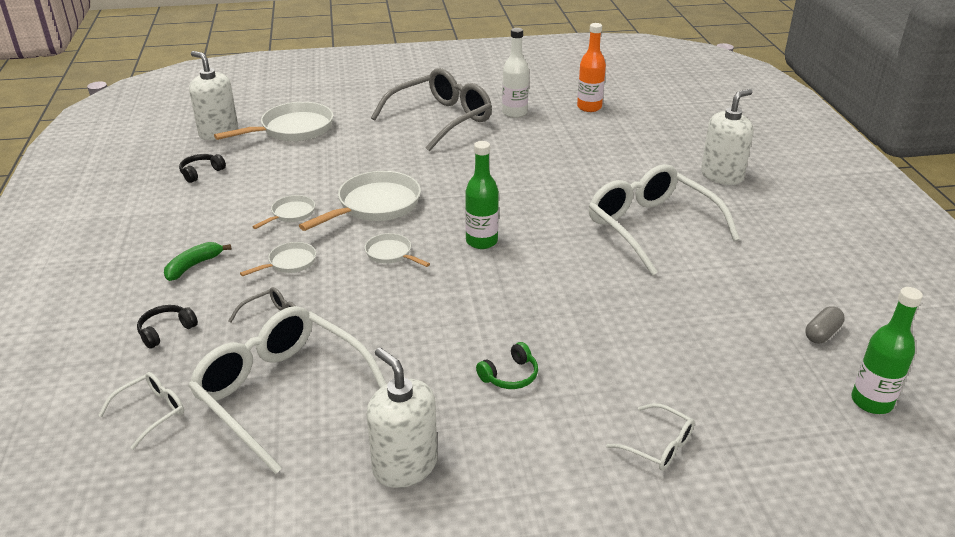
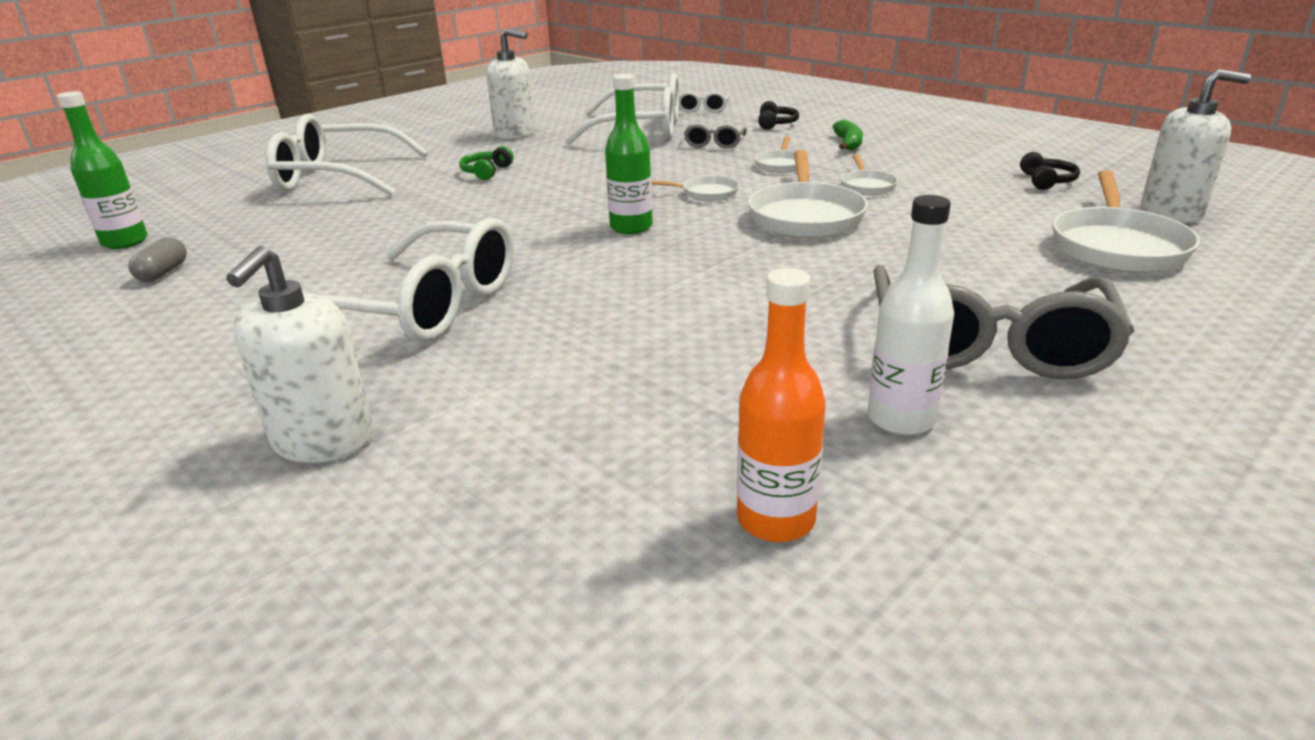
camera: 145 degrees right, 5 degrees down
(658, 445) = (338, 177): white glasses -> white glasses, size x2.21

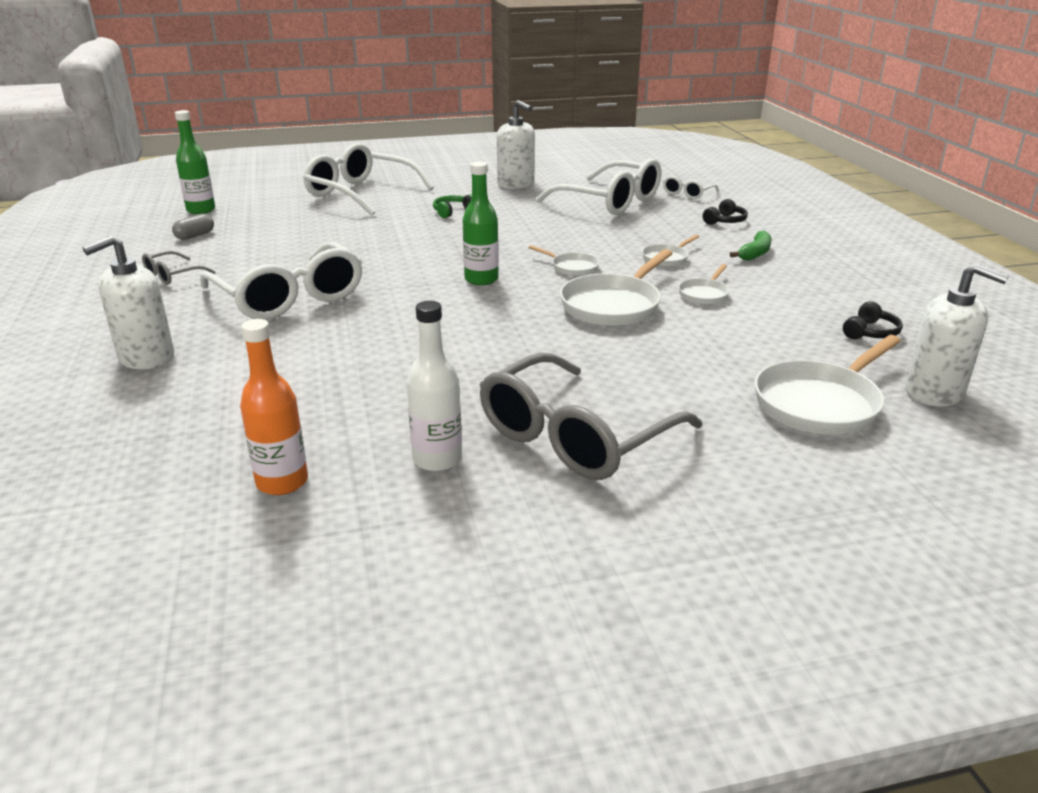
camera: 30 degrees right, 0 degrees up
(714, 143) = (646, 227): grey glasses -> grey glasses (173, 275)

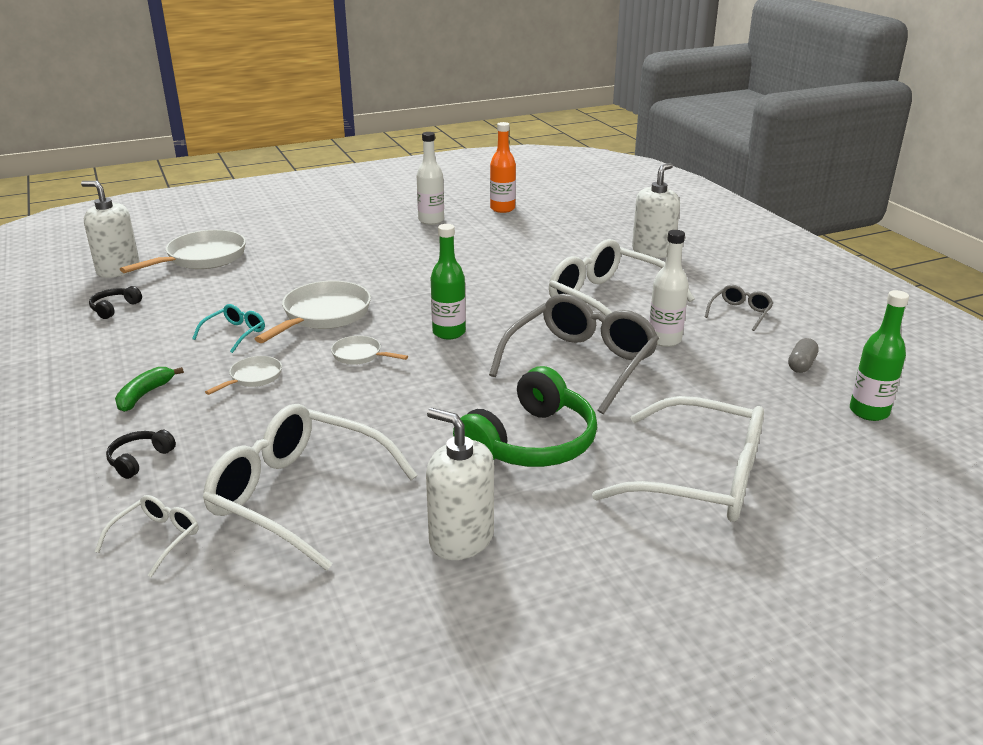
camera: 170 degrees right, 0 degrees up
(281, 259) = (664, 340): none -> white bottle
(453, 212) = (531, 443): green headphones -> green headphones, size x2.25
(575, 436) = (358, 233): grey glasses -> grey glasses (581, 363)
(704, 294) = (235, 333): white pan -> turquoise glasses

